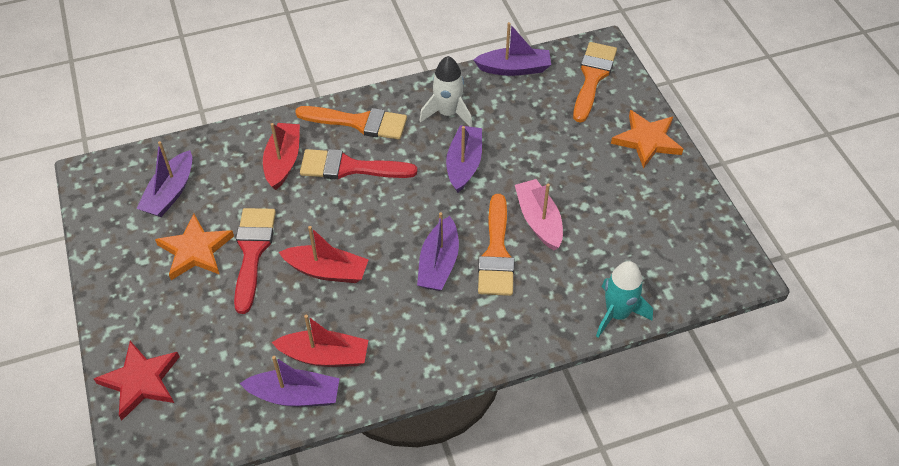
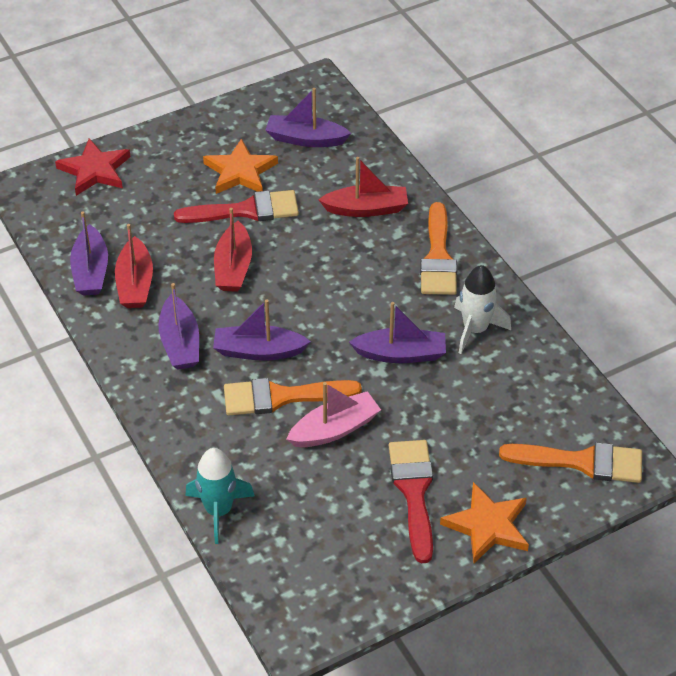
camera: 80 degrees right, 5 degrees down
(349, 167) = (371, 261): red brush -> red brush (414, 492)
(514, 69) = (570, 382): purple boat -> purple boat (180, 343)

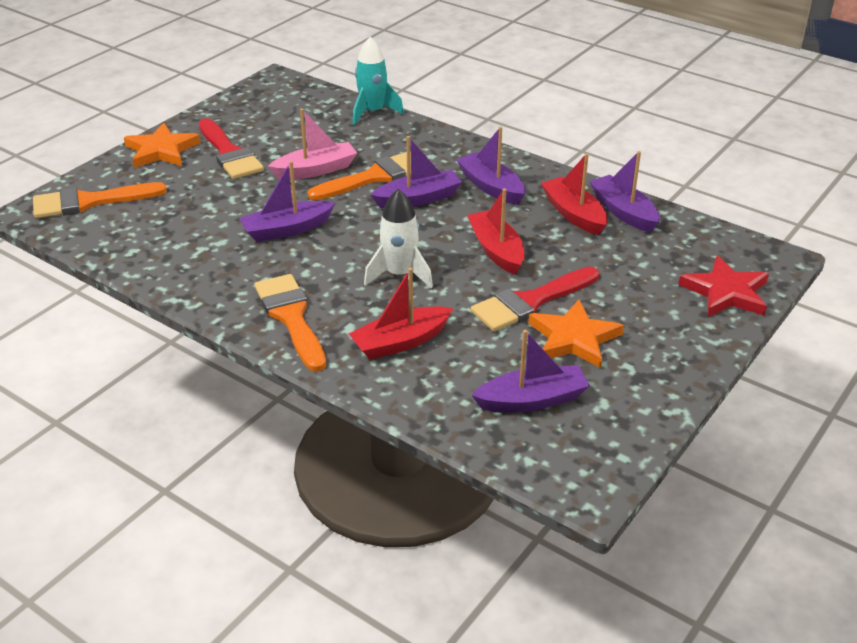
camera: 155 degrees right, 10 degrees down
(334, 429) = (315, 170): pink boat -> pink boat turned 150 degrees counterclockwise
(475, 329) = (222, 266): white rocket -> white rocket (399, 274)

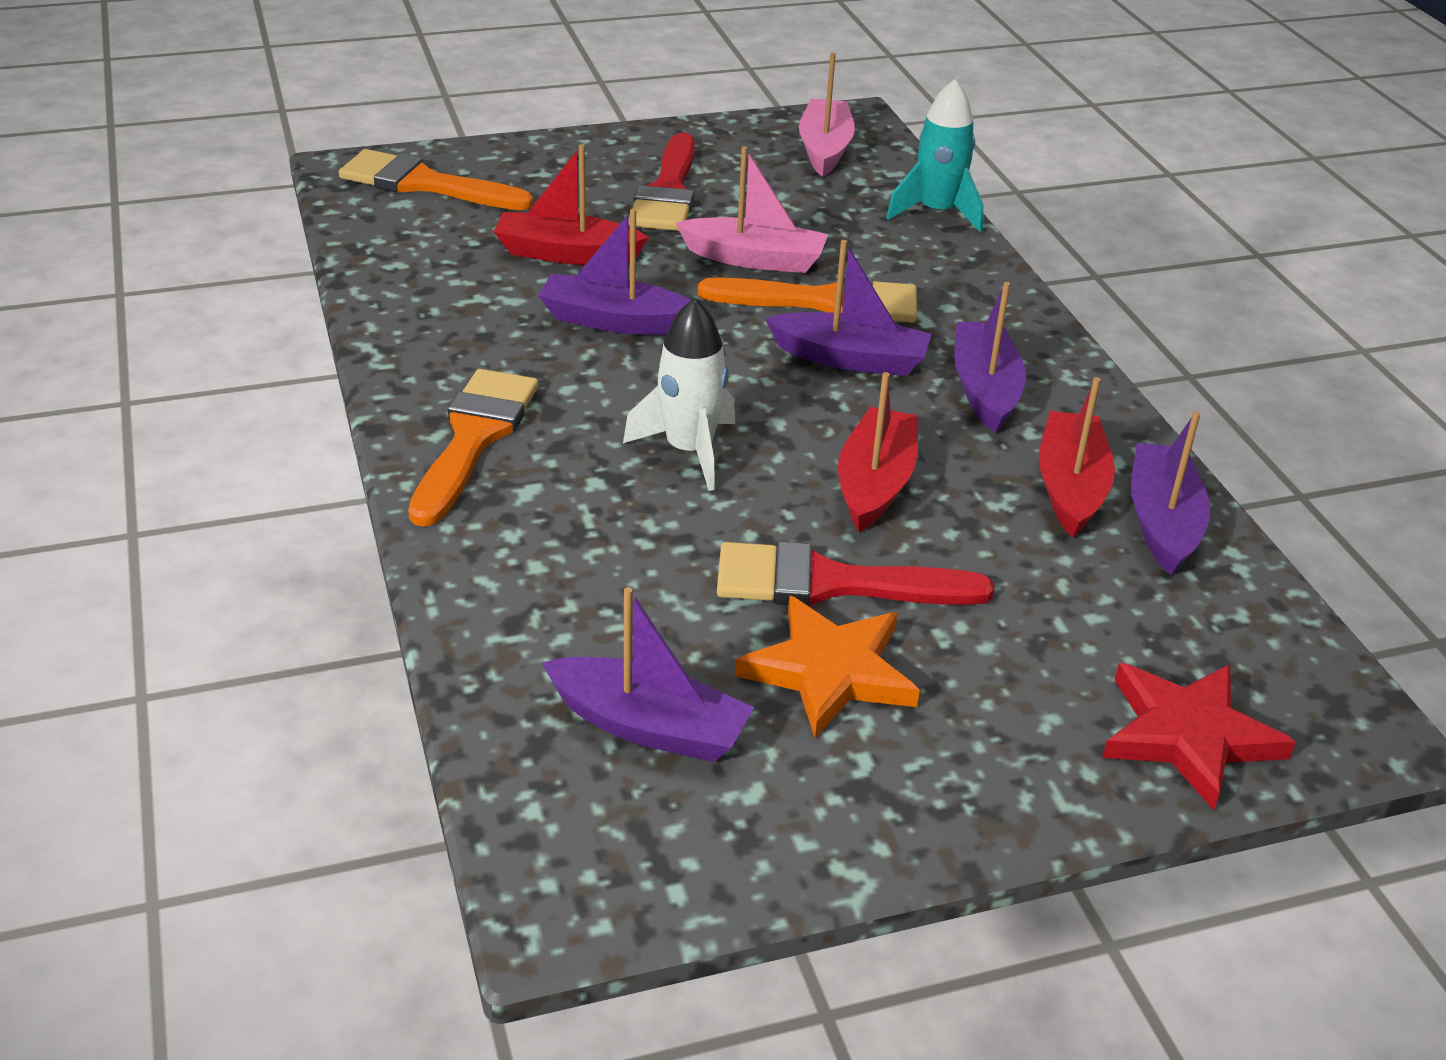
camera: 35 degrees right, 0 degrees up
(161, 150) = (588, 155): orange star -> none
(281, 100) = (825, 149): none -> pink boat
(401, 342) = (571, 543): red boat -> red boat (567, 254)

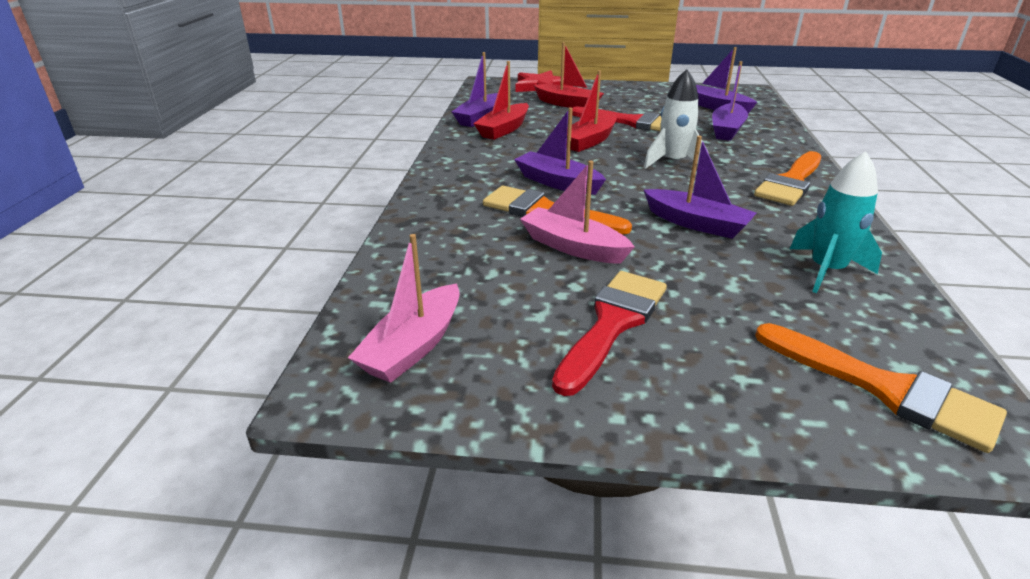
camera: 155 degrees left, 5 degrees down
(567, 254) = (725, 277): red boat -> red boat (568, 104)
(829, 671) = (646, 108): orange star -> none
(937, 212) = (394, 257): turquoise rocket -> turquoise rocket (826, 270)
(985, 389) = (498, 161): purple boat -> purple boat (727, 130)

